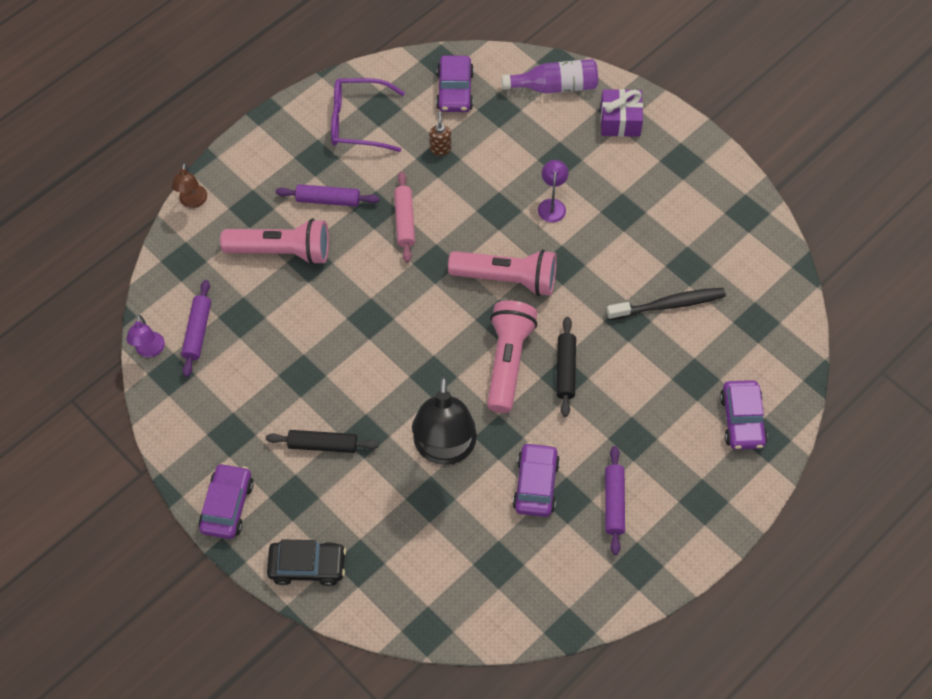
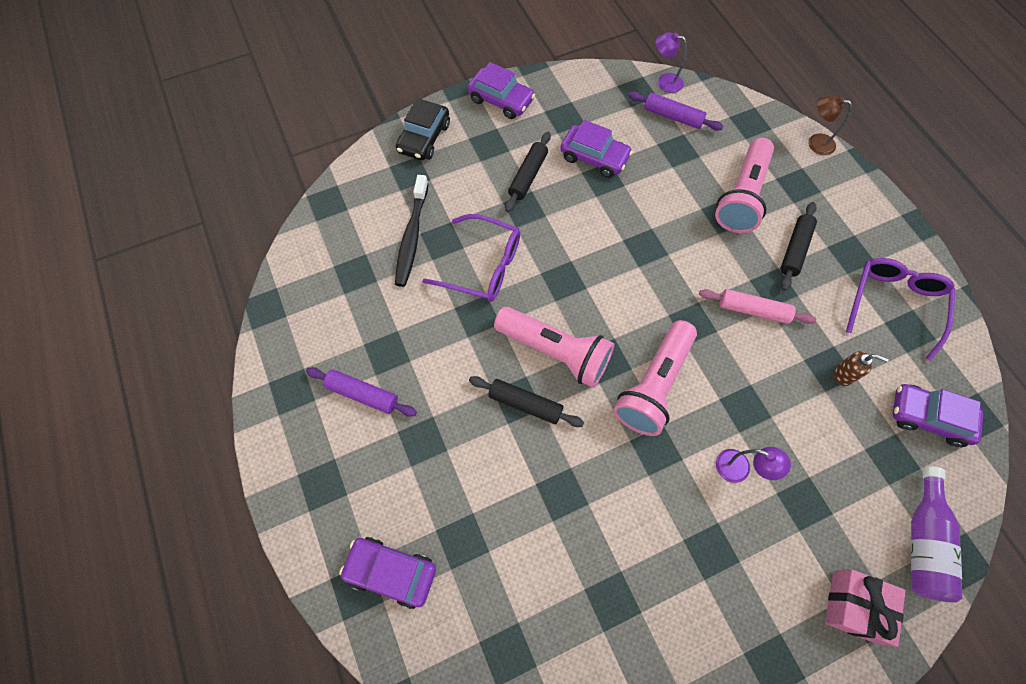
camera: 110 degrees right, 5 degrees up
(328, 200) = (794, 250): purple rolling pin -> black rolling pin
(444, 450) = (483, 266): black lamp -> purple glasses
(536, 484) = (414, 330): purple car -> purple car (594, 157)
(620, 121) = (854, 606): purple gift -> pink gift
(668, 305) = (567, 550): black toothbrush -> black toothbrush (412, 236)

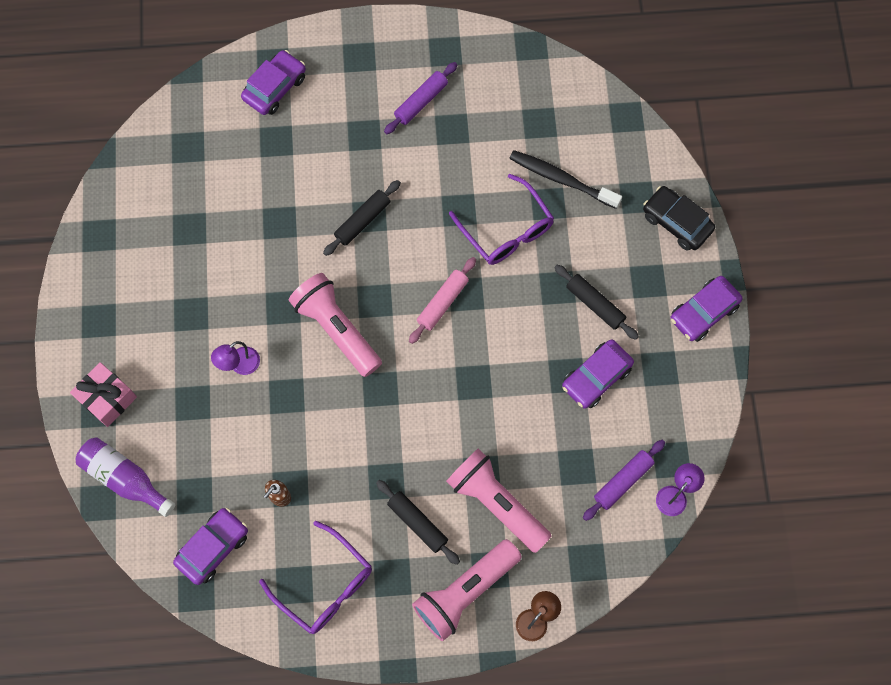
camera: 110 degrees right, 5 degrees up
(483, 266) = (507, 230): purple glasses -> purple glasses turned 75 degrees counterclockwise
(555, 352) = (399, 261): pink flashlight -> pink flashlight (465, 592)
(753, 310) = (371, 449): pink rolling pin -> pink rolling pin (442, 303)

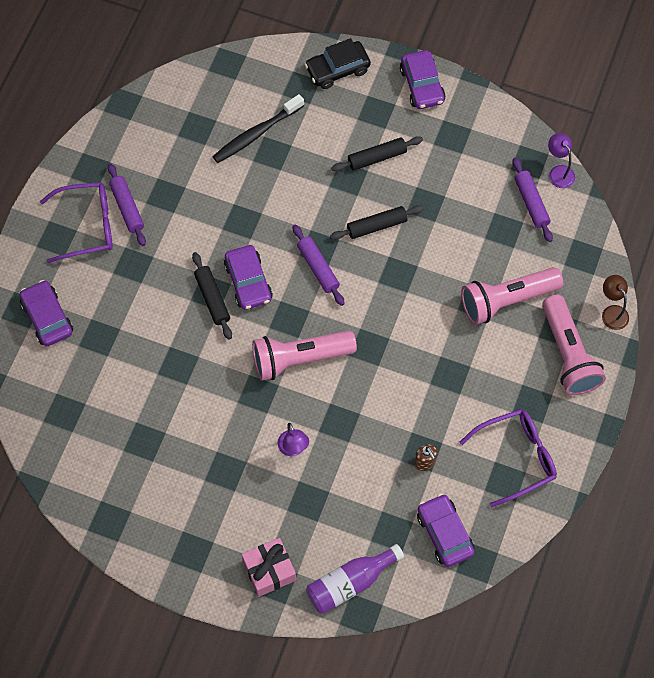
camera: 65 degrees left, 5 degrees down
(417, 523) = (496, 365): black rolling pin -> black rolling pin (376, 226)
(442, 303) = (318, 268): pink rolling pin -> purple rolling pin
(507, 230) = (279, 193): purple glasses -> purple glasses (87, 226)
(596, 377) = (438, 184): purple car -> purple car (248, 282)

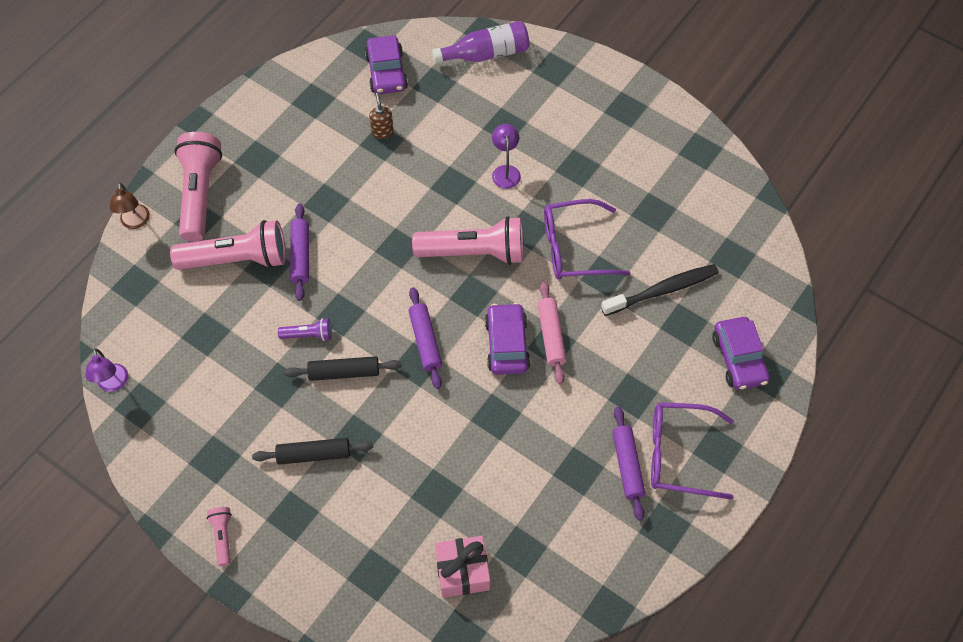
camera: 165 degrees left, 5 degrees down
(212, 298) = (551, 336): black rolling pin -> pink rolling pin
(257, 133) = (448, 523): black toothbrush -> black toothbrush (662, 290)
(269, 571) = (557, 78): pink gift -> pink gift (462, 571)
(337, 69) = (319, 588): black car -> none
(418, 249) = (308, 335): none -> purple flashlight
(422, 85) = (222, 537): purple car -> pink flashlight
(517, 457) = (293, 117): purple glasses -> purple glasses (574, 248)
(531, 203) = (161, 356): purple rolling pin -> purple rolling pin (300, 256)

